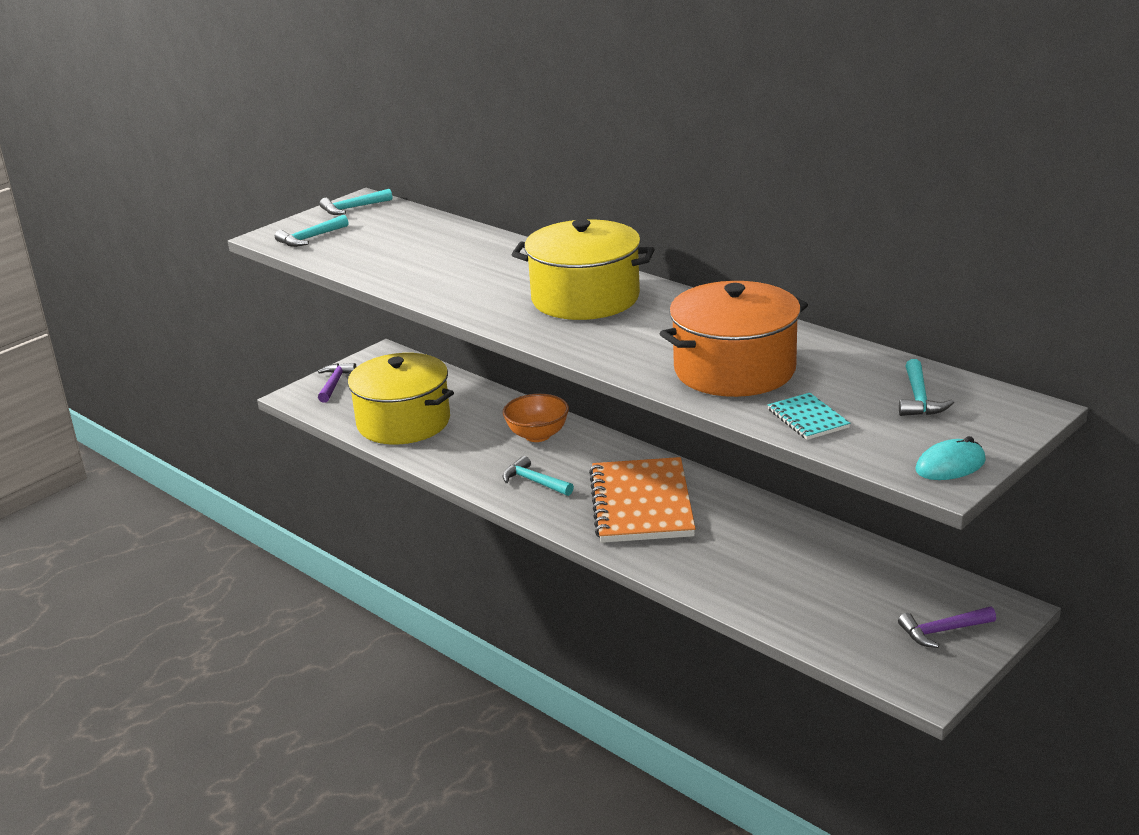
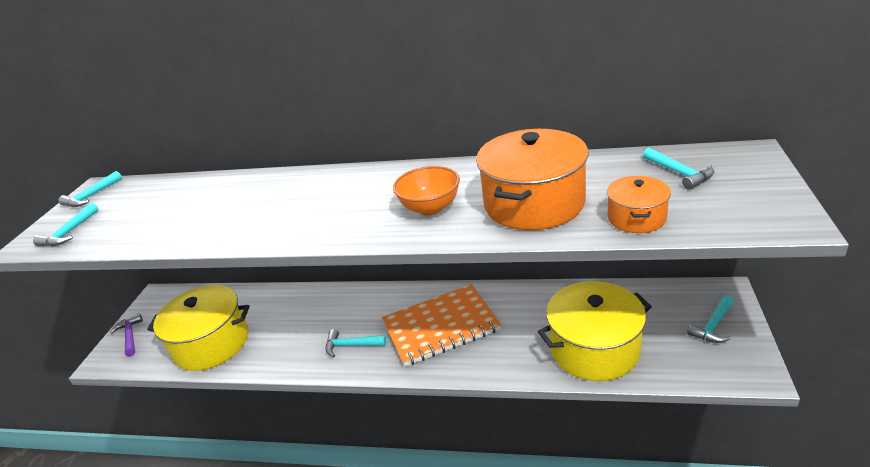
camera: 30 degrees left, 5 degrees up
(537, 435) = (322, 308): orange bowl -> orange bowl (430, 208)
(585, 298) = (357, 194): yellow pot -> yellow pot (594, 348)
(641, 504) = (441, 327): orange notebook -> orange notebook turned 75 degrees counterclockwise
(808, 419) = (636, 218): turquoise notebook -> orange pot
(942, 631) = (713, 326): purple hammer -> turquoise hammer
(950, 465) = (777, 210): turquoise mouse -> none

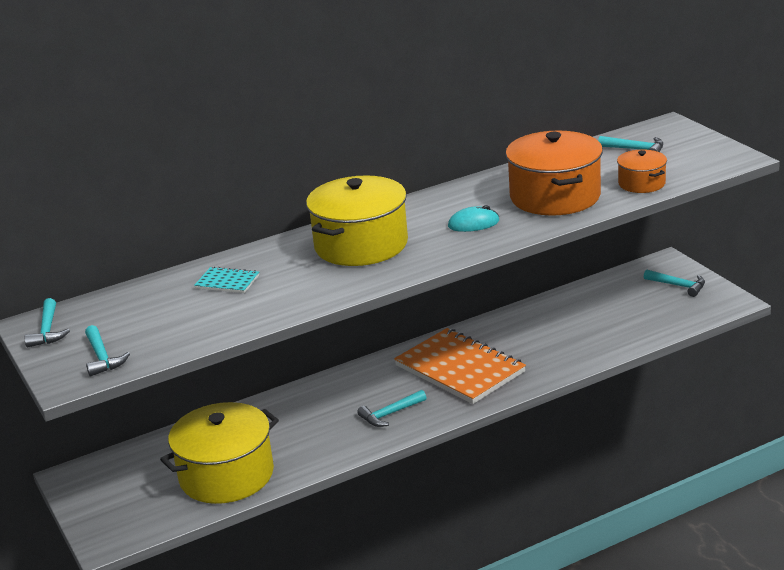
camera: 40 degrees left, 5 degrees down
(130, 336) = (103, 514): purple hammer -> none
(215, 197) = (227, 282): none -> turquoise notebook
(430, 208) = (473, 224): orange bowl -> turquoise mouse
(441, 327) = (460, 369): orange notebook -> orange notebook turned 75 degrees counterclockwise
(594, 348) = (608, 332): yellow pot -> yellow pot (361, 245)
(713, 326) = (678, 286): turquoise hammer -> turquoise hammer turned 60 degrees counterclockwise

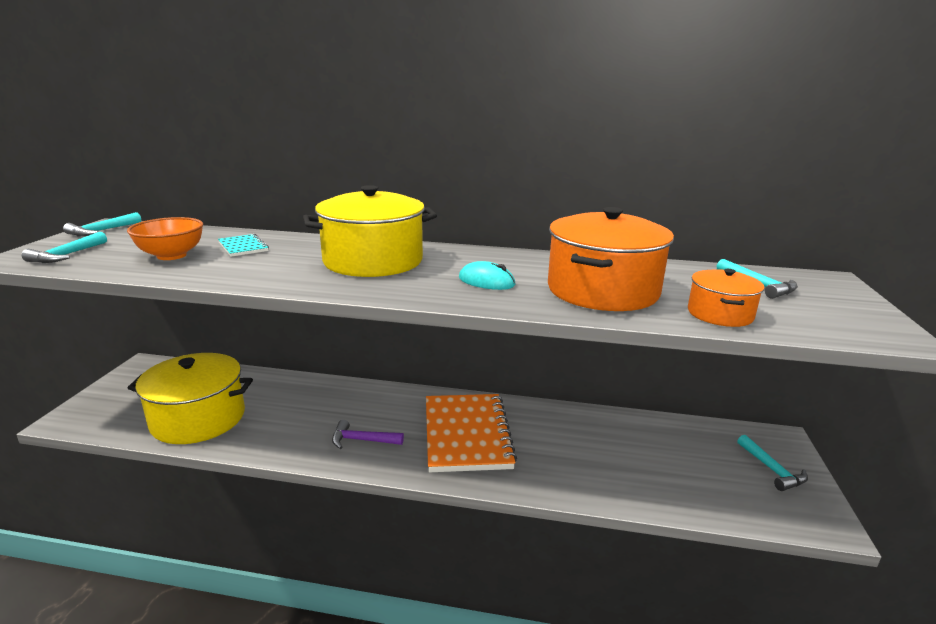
camera: 35 degrees right, 5 degrees down
(193, 315) = (171, 255): none -> orange bowl
(390, 414) = (362, 440): turquoise hammer -> purple hammer

